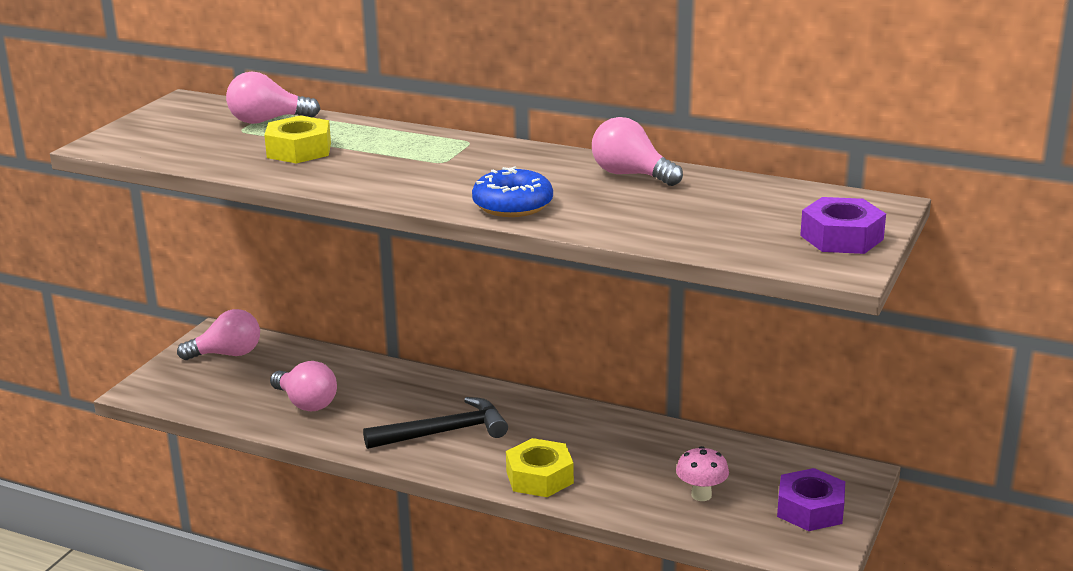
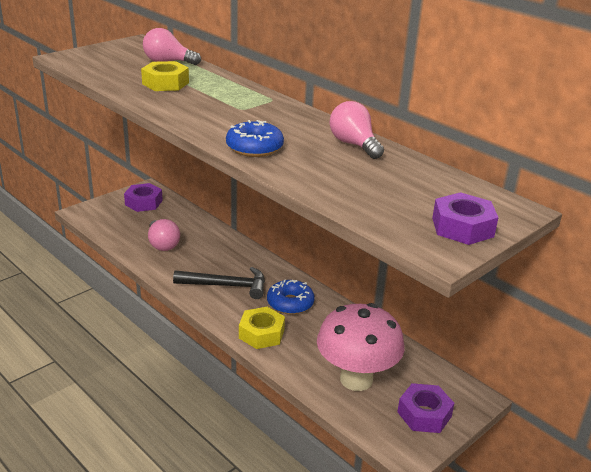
camera: 20 degrees right, 5 degrees up
(227, 354) = (143, 202): pink light bulb -> purple nut
(549, 430) = (290, 303): none -> blue donut
(701, 495) = (356, 379): pink mushroom -> pink mushroom, size x2.28

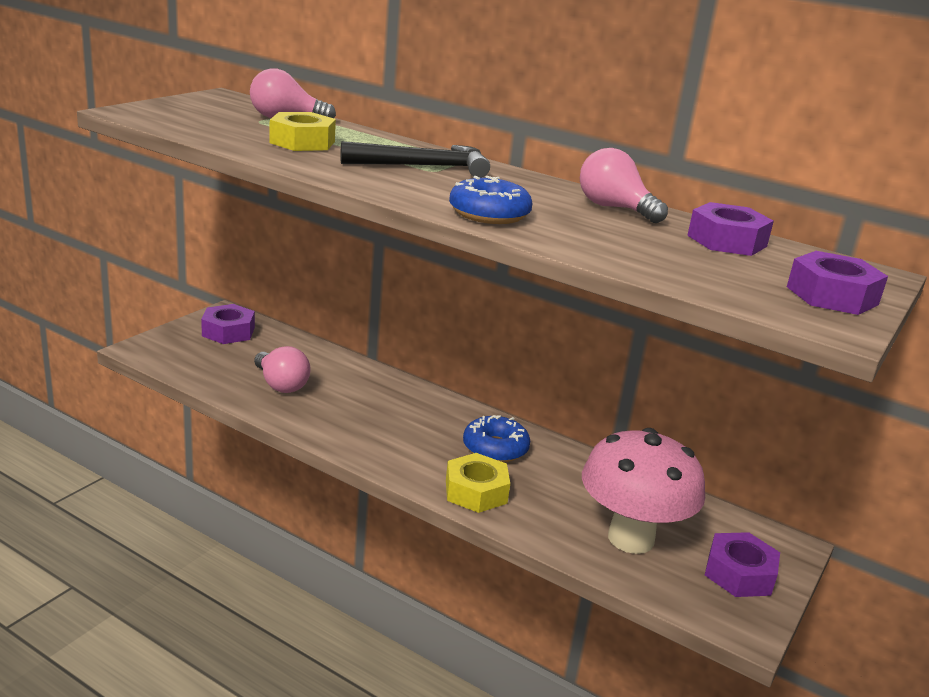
camera: 15 degrees left, 5 degrees down
(226, 286) = (397, 433): black hammer -> black hammer (423, 167)
(419, 176) = (727, 241): none -> purple nut

